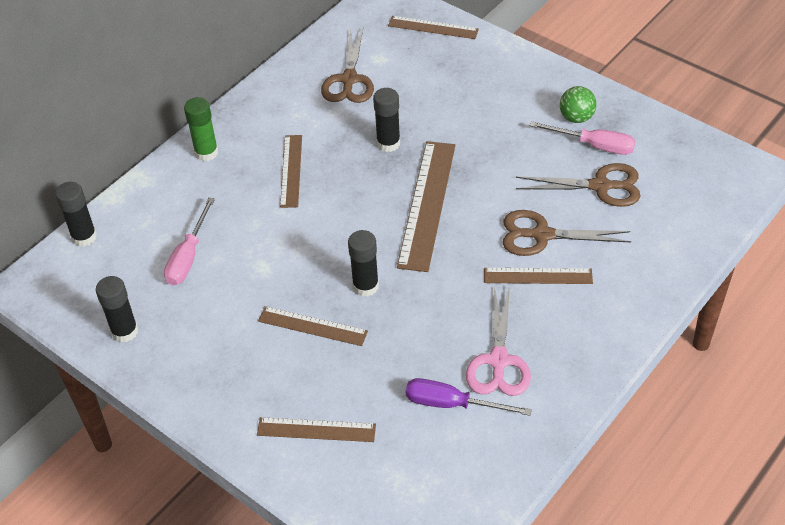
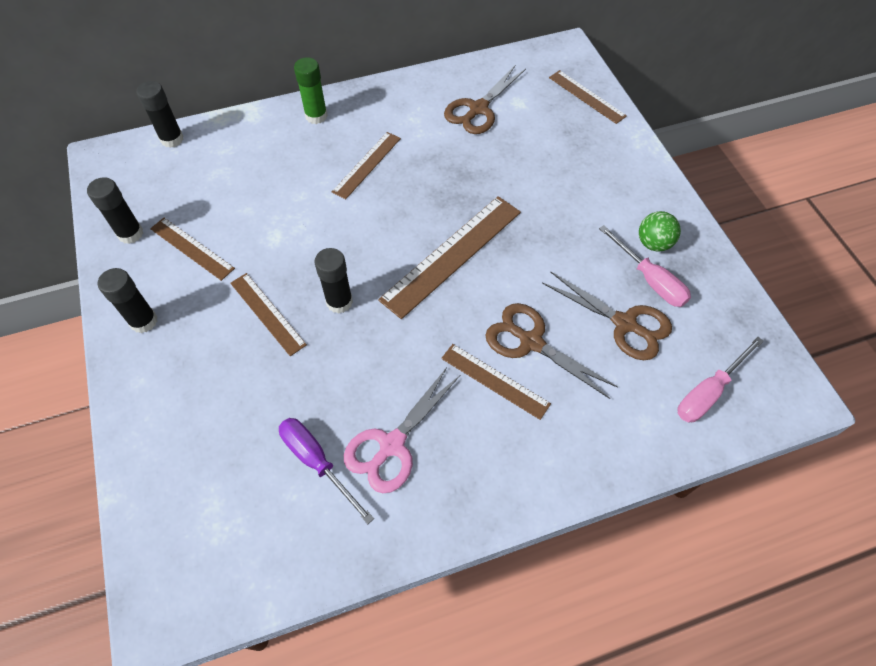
camera: 30 degrees right, 10 degrees up
(188, 257) = (228, 196): pink screwdriver -> pink screwdriver (708, 392)
(316, 430) = (189, 412): brown ruler -> brown ruler (192, 248)
(388, 143) = (465, 181): black glue stick -> black glue stick (143, 321)

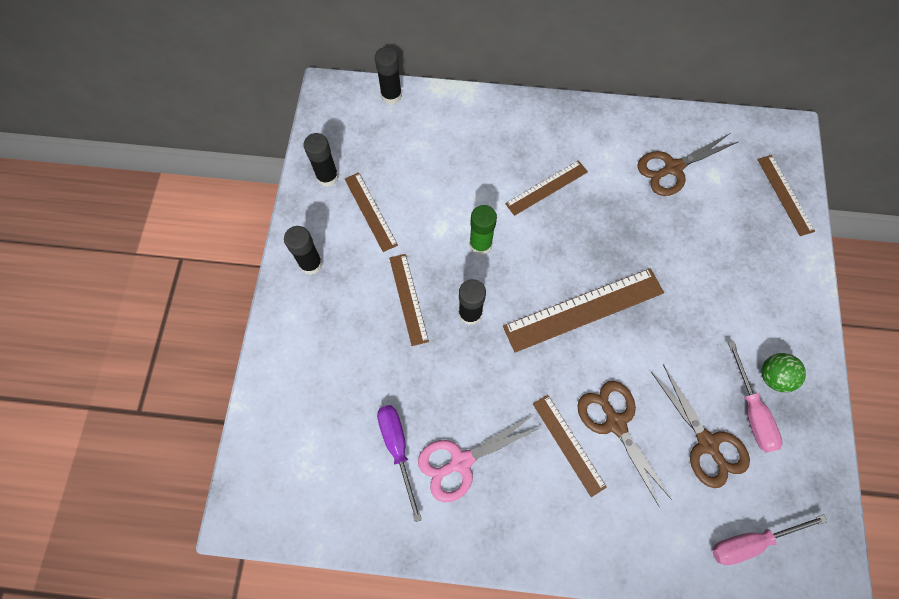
camera: 25 degrees right, 10 degrees up
(316, 116) = (522, 119): green glue stick -> green glue stick (480, 244)

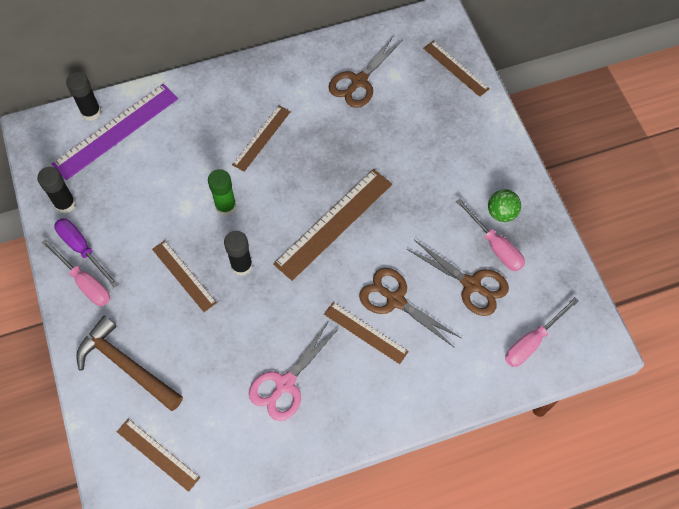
camera: 25 degrees left, 5 degrees down
(311, 264) = (84, 282): black glue stick -> pink screwdriver
(313, 367) = (126, 365): none -> brown hammer
(370, 211) = (117, 217): brown ruler -> brown ruler (158, 454)
(397, 448) = (228, 397): purple screwdriver -> purple screwdriver (82, 249)
(407, 123) = (116, 131): none -> purple ruler

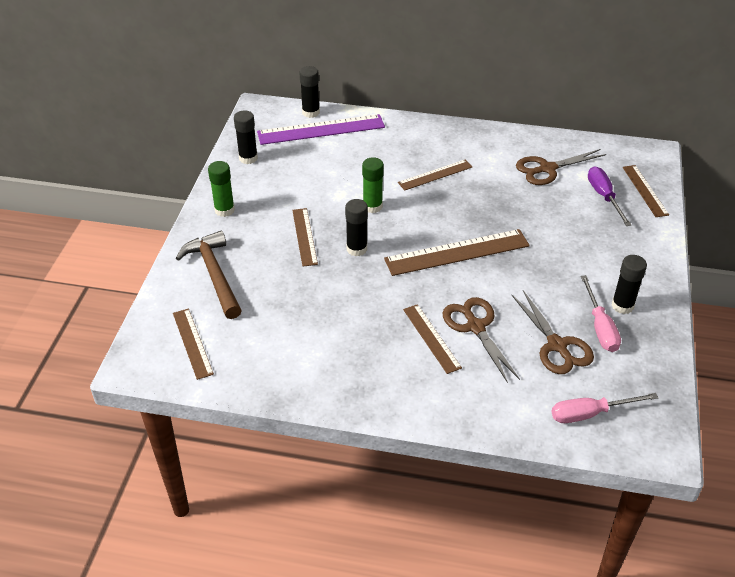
camera: 30 degrees right, 20 degrees down
(82, 249) = (239, 189): purple screwdriver -> purple screwdriver (604, 196)
(84, 282) = (224, 210): pink screwdriver -> green glue stick
(285, 384) = (333, 343): pink scissors -> none
(501, 213) = (622, 306): green ball -> black glue stick

